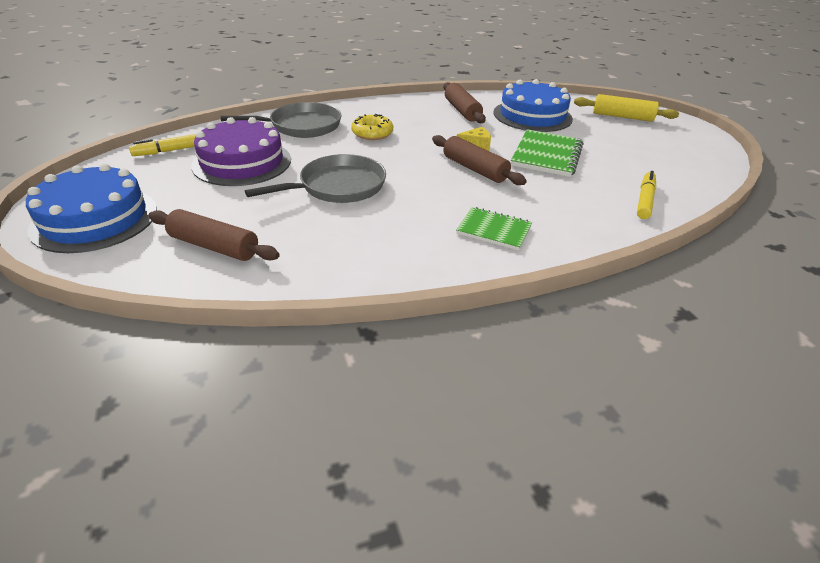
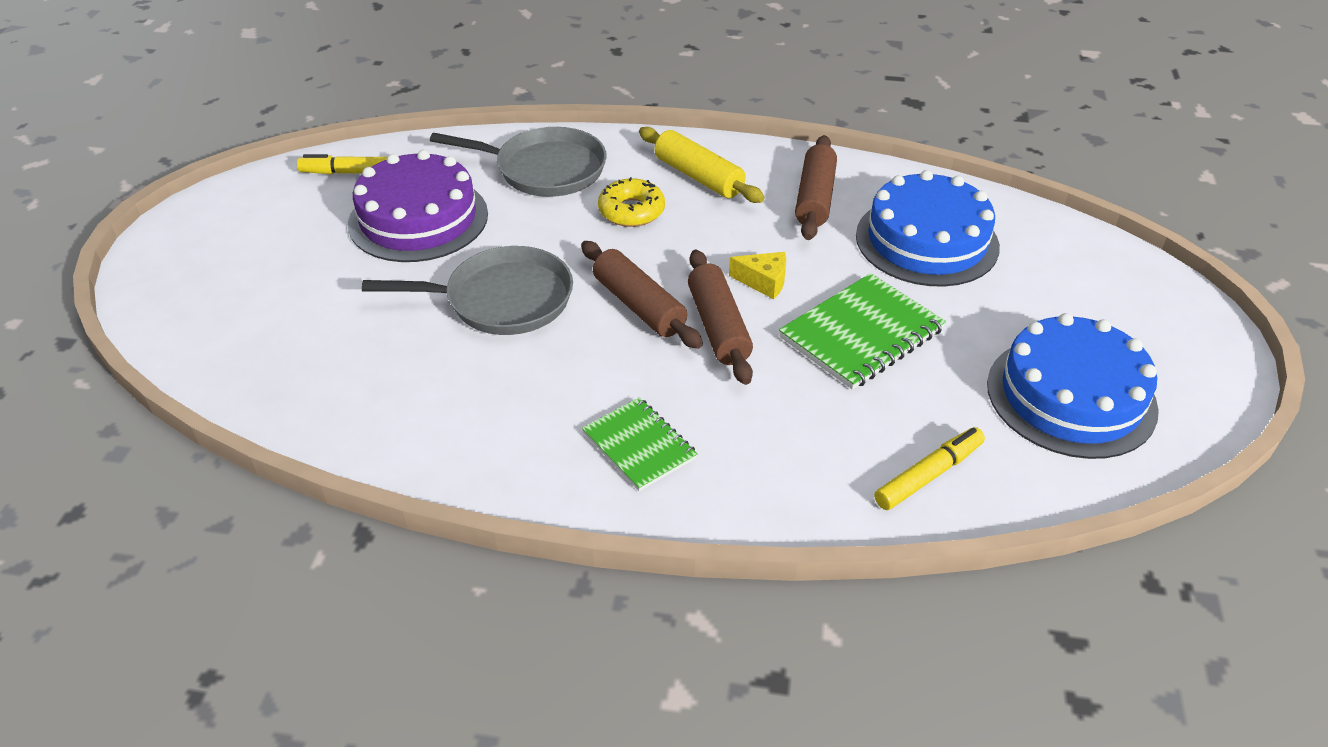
camera: 30 degrees right, 5 degrees up
(95, 219) = (202, 264): blue cake -> blue cake (1071, 396)
(214, 246) = (291, 349): brown rolling pin -> brown rolling pin (639, 306)
(622, 117) = (1097, 288): yellow rolling pin -> yellow rolling pin (699, 177)

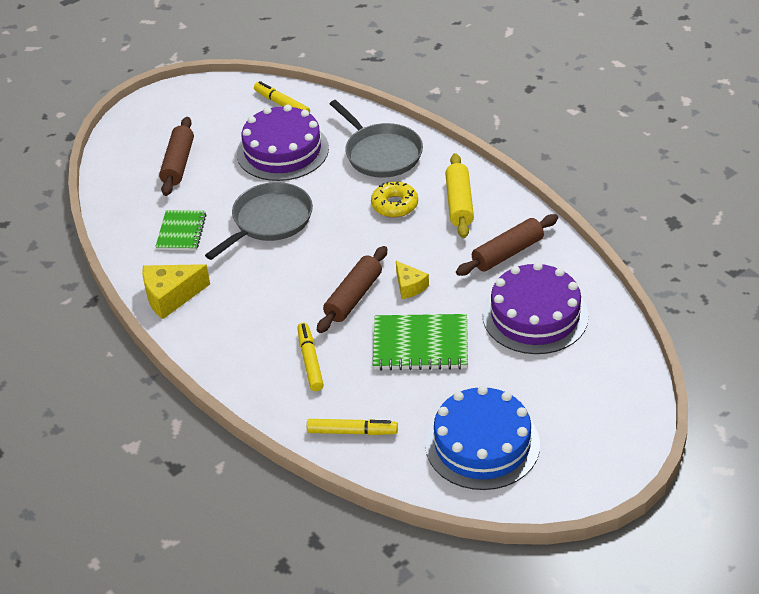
camera: 45 degrees right, 0 degrees up
(483, 458) = (171, 296): none -> yellow cheese
(502, 300) = (269, 221): grey pan -> grey pan turned 90 degrees counterclockwise
(639, 306) = (329, 262): brown rolling pin -> brown rolling pin (178, 163)
(639, 446) = (241, 333): green notebook -> green notebook (181, 232)
(768, 426) = (310, 361): none -> yellow marker
(927, 241) = (535, 315): blue cake -> purple cake

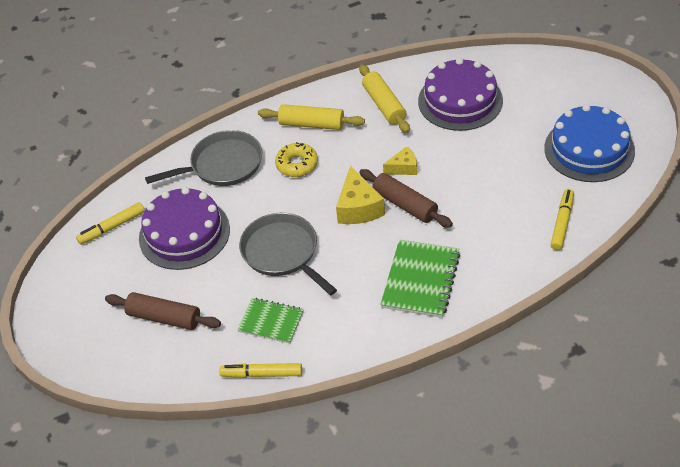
camera: 75 degrees left, 5 degrees up
(171, 296) = (361, 336): yellow cheese -> yellow cheese (358, 208)
(310, 361) = (475, 241): yellow marker -> yellow marker (262, 374)
(420, 345) = (474, 170): green notebook -> green notebook (420, 280)
(507, 253) = (384, 105): brown rolling pin -> yellow rolling pin

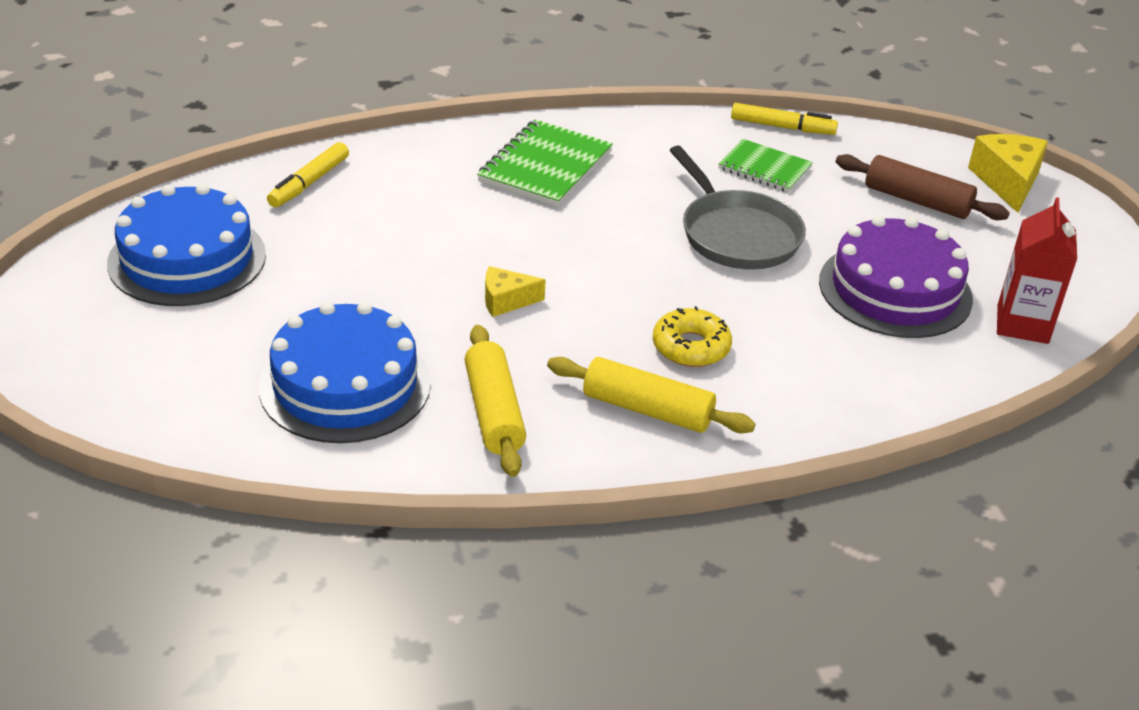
camera: 175 degrees left, 10 degrees down
(112, 227) = (1022, 324): yellow marker -> red carton
(222, 165) = (829, 377): grey pan -> none
(358, 208) = (603, 263): yellow cheese -> yellow cheese (1007, 182)
(405, 205) = (527, 252): brown rolling pin -> none
(460, 101) = (345, 385): purple cake -> blue cake

